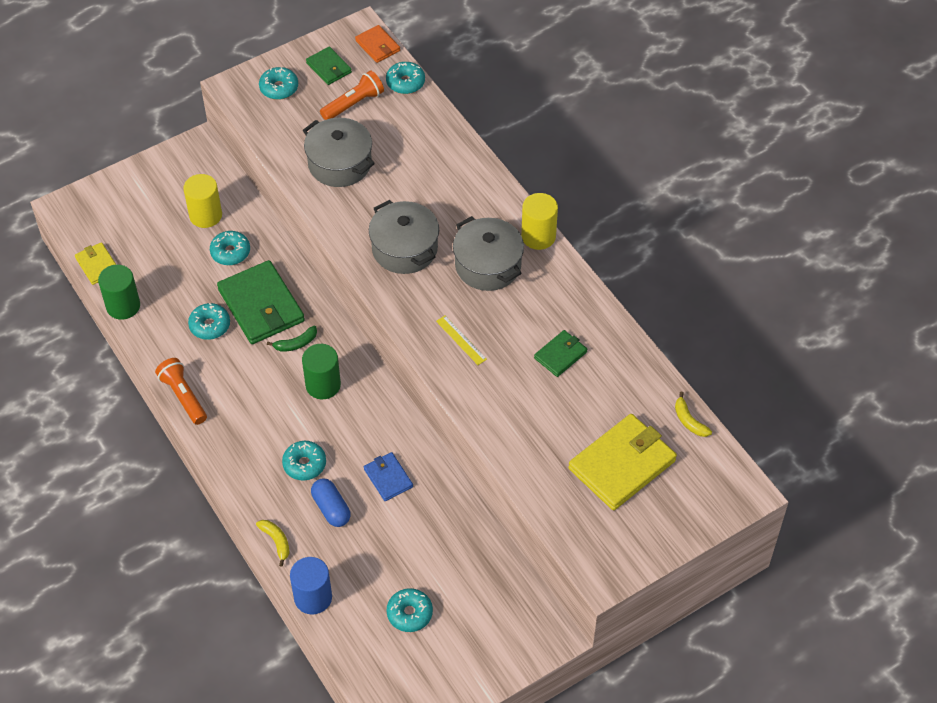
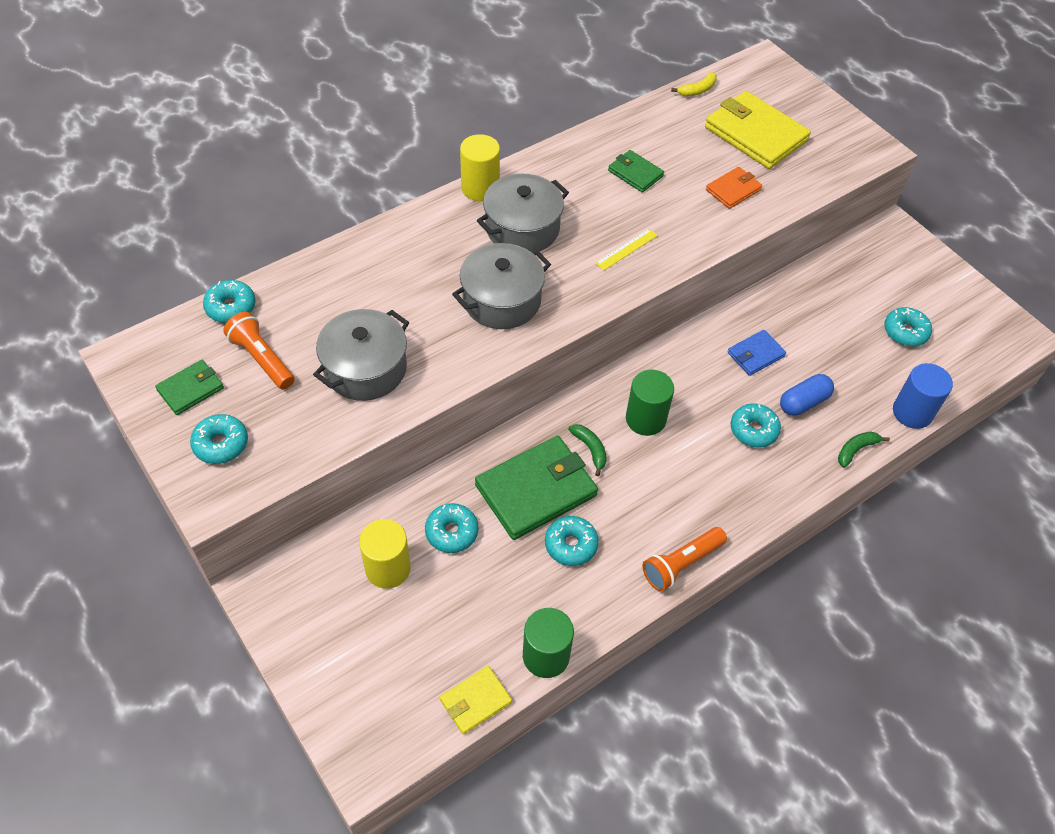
camera: 95 degrees left, 0 degrees up
(276, 541) = (856, 450): yellow banana -> green banana
(378, 46) = (159, 338): orange wallet -> orange wallet (733, 190)

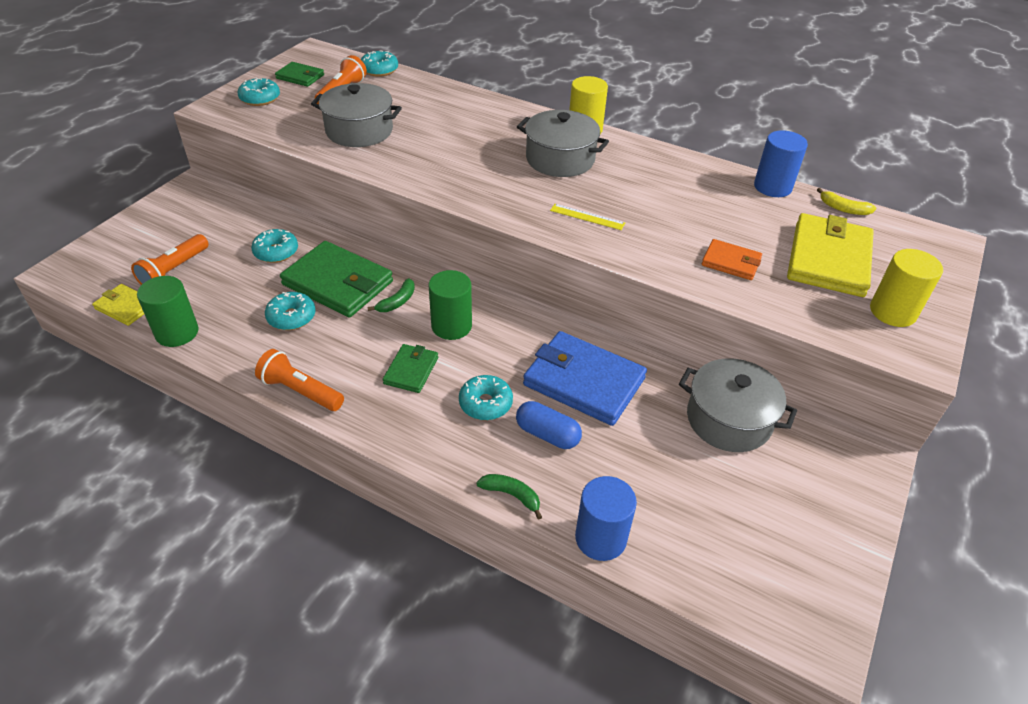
camera: 65 degrees right, 10 degrees down
(388, 568) = (231, 232): yellow cylinder -> yellow cylinder (892, 312)
(431, 641) = (174, 270): none -> orange flashlight
(501, 300) = (472, 169): grey pot -> grey pot (728, 419)
(635, 173) = (687, 199): green wallet -> green wallet (411, 370)
(646, 113) = (772, 187): none -> blue cylinder
(755, 354) = (583, 381): blue wallet -> blue wallet, size x1.93
(905, 332) = (719, 504): turquoise donut -> none

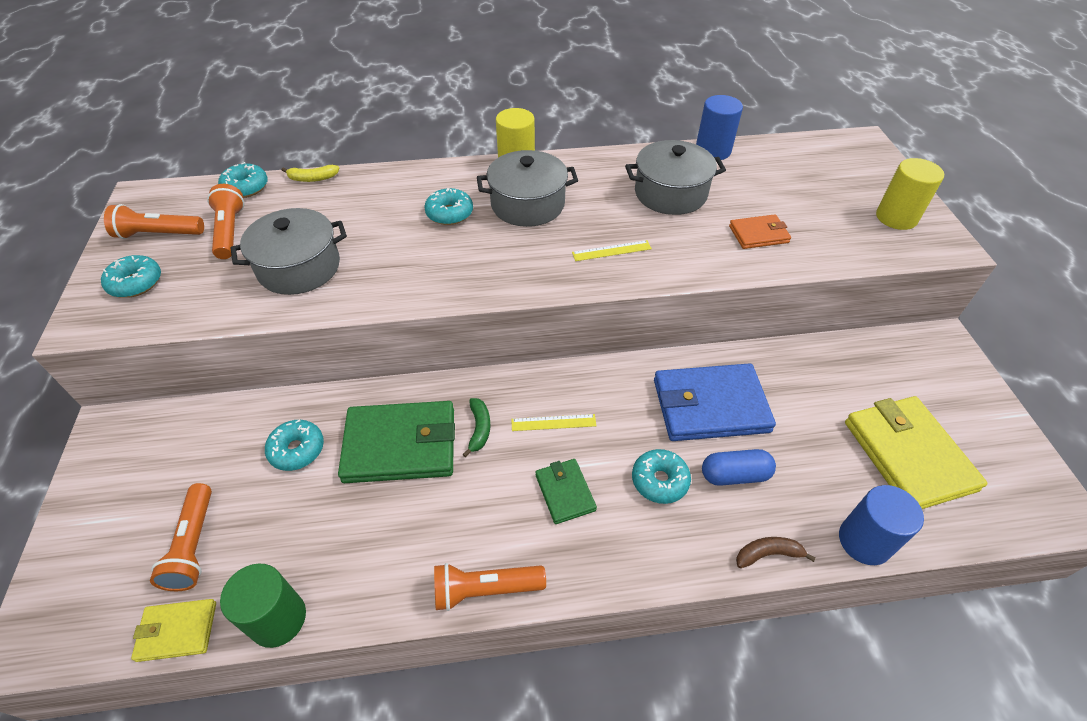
camera: 35 degrees left, 5 degrees up
(291, 317) = (391, 513): turquoise donut -> turquoise donut (449, 213)
(300, 77) = (158, 234): green wallet -> orange flashlight
(451, 326) = (553, 422): green cylinder -> yellow ruler
(511, 495) = (768, 554): green banana -> brown banana
(728, 419) = (835, 370): grey pot -> grey pot (670, 193)
(828, 259) = (814, 195): yellow wallet -> yellow wallet (908, 455)
(843, 209) = (777, 146): yellow banana -> yellow banana (312, 178)

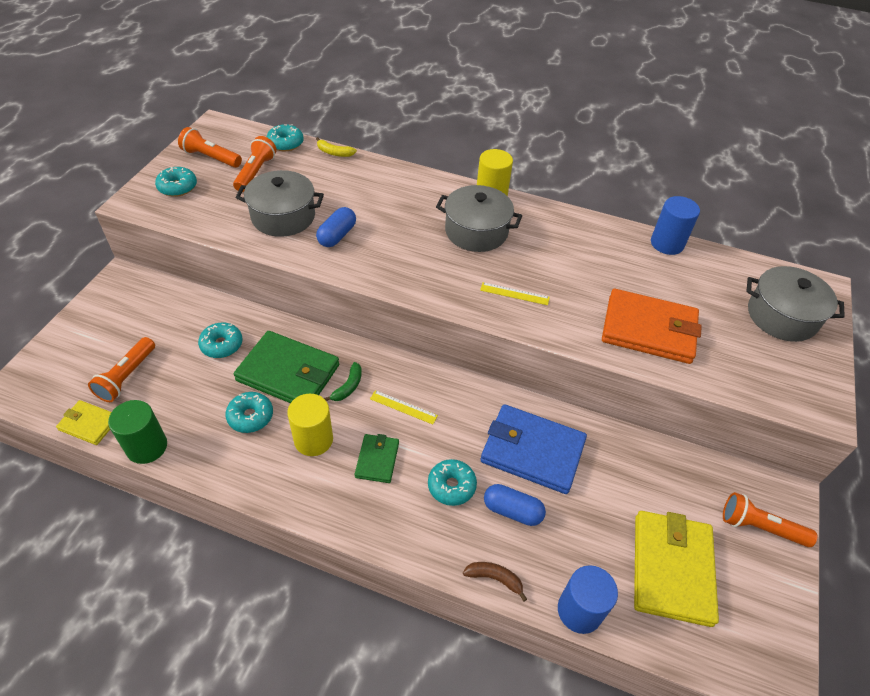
camera: 25 degrees right, 0 degrees up
(379, 264) = (337, 235): none -> blue capsule
(449, 213) = (412, 216): turquoise donut -> turquoise donut (250, 416)
(485, 589) = (280, 496): orange flashlight -> orange flashlight (760, 527)
(670, 193) = (599, 266): grey pot -> grey pot (782, 316)
(758, 234) = (649, 329): orange wallet -> orange wallet, size x1.93
(896, 217) = (792, 366): yellow cylinder -> yellow cylinder (313, 440)

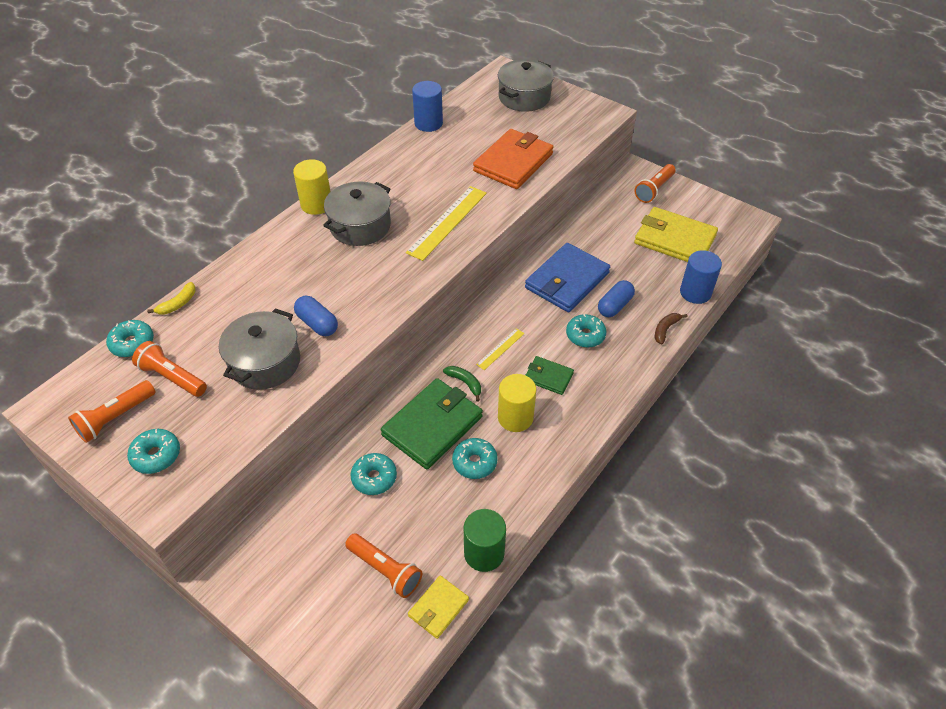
camera: 70 degrees left, 0 degrees up
(514, 294) = (447, 222): yellow ruler -> yellow ruler, size x1.94

